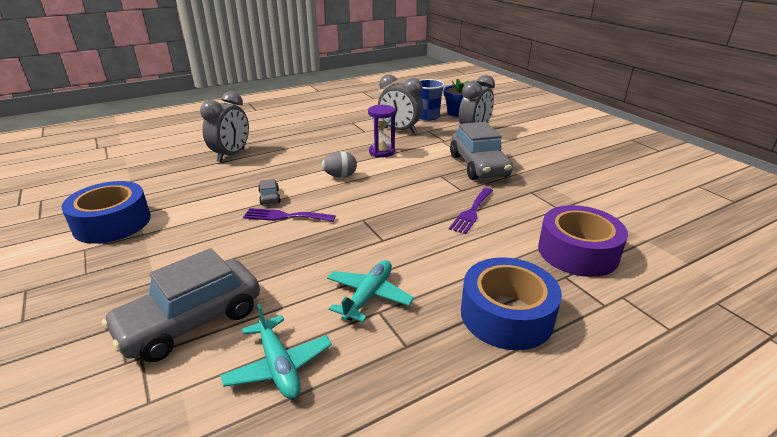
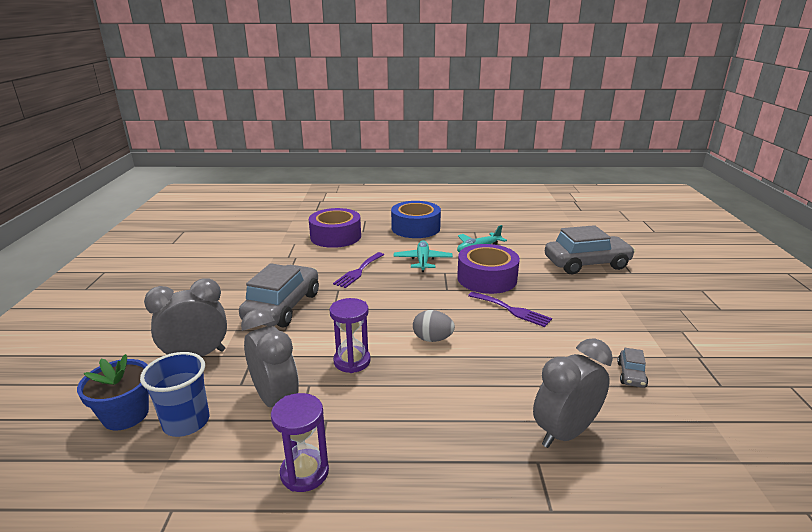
camera: 150 degrees left, 5 degrees down
(112, 223) = (689, 352): blue tape -> none
(269, 197) = (521, 335): grey car -> grey car (631, 375)
(278, 366) = (538, 239): turquoise plane -> turquoise plane (422, 261)
(328, 246) = (487, 278): none -> purple tape
(353, 119) = (304, 472): none -> purple hourglass
(471, 212) = (358, 271): purple fork -> purple fork turned 150 degrees clockwise

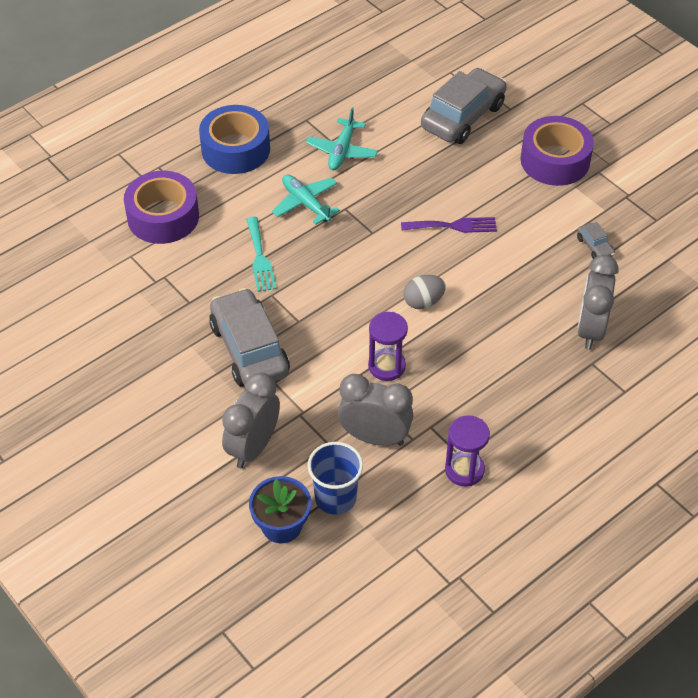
camera: 40 degrees left, 25 degrees up
(358, 271) = (260, 258): purple fork -> turquoise fork
(487, 278) = (393, 194): purple tape -> purple tape (555, 160)

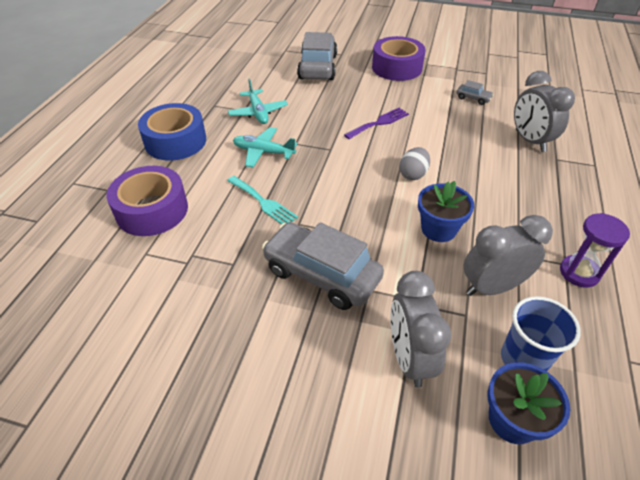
camera: 35 degrees left, 5 degrees down
(386, 366) = (438, 229): purple hourglass -> blue flower pot

